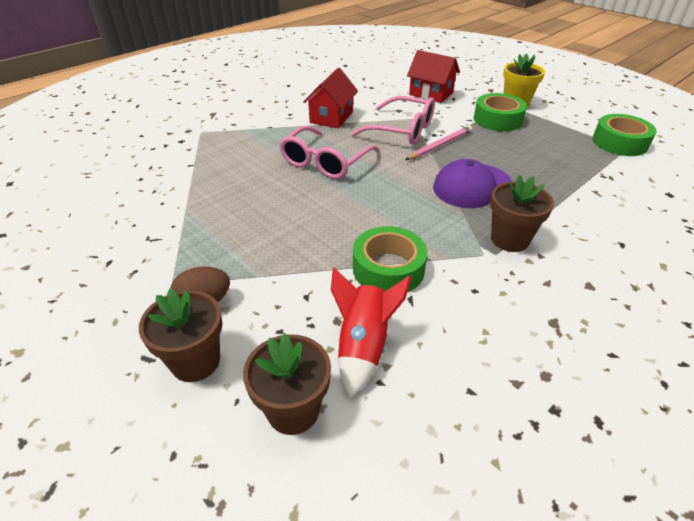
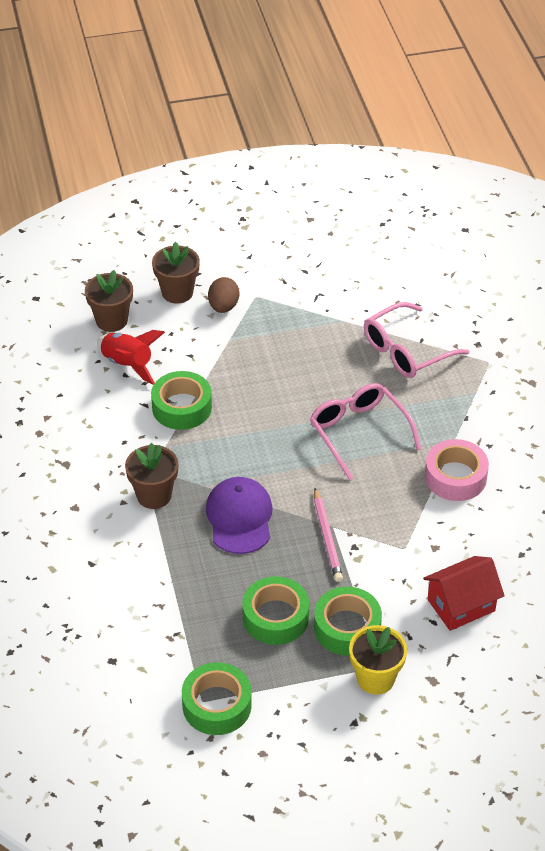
camera: 120 degrees right, 5 degrees up
(331, 117) = (455, 477): red house -> pink tape
(402, 130) = (382, 524): pink glasses -> pink glasses (406, 351)
(529, 144) = (275, 617): none -> green tape

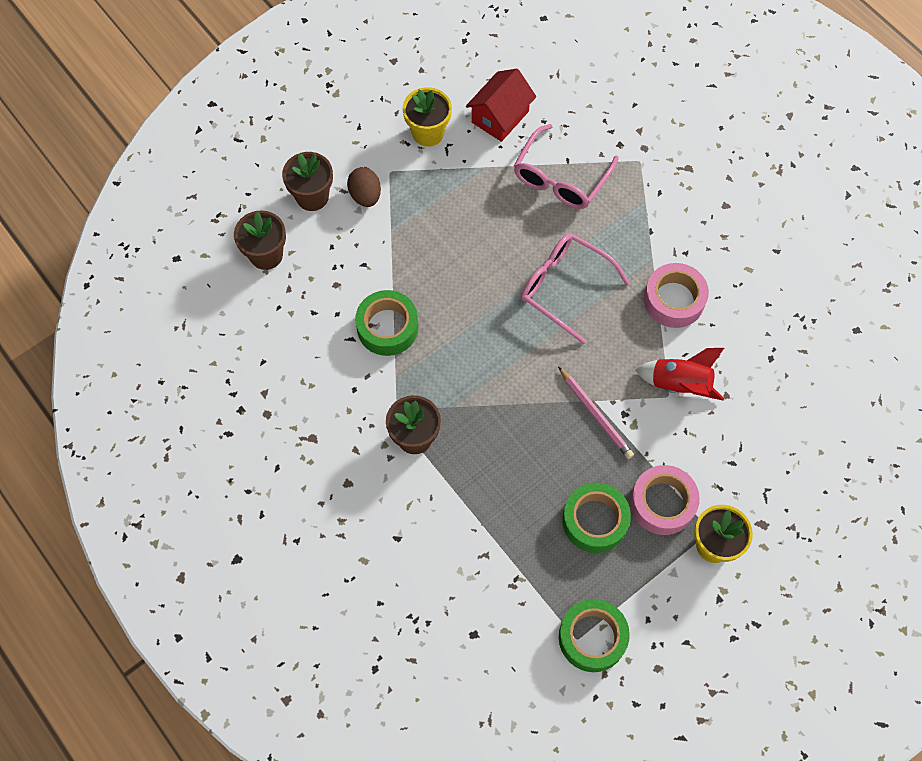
camera: 25 degrees left, 20 degrees up
(128, 364) = (309, 300): red rocket -> red rocket (679, 384)
(239, 518) = (506, 427): purple cap -> none
(307, 280) = (428, 133): none -> yellow flower pot
(347, 628) = (662, 503): green tape -> pink tape
(461, 605) = (747, 435): red house -> red house (500, 117)

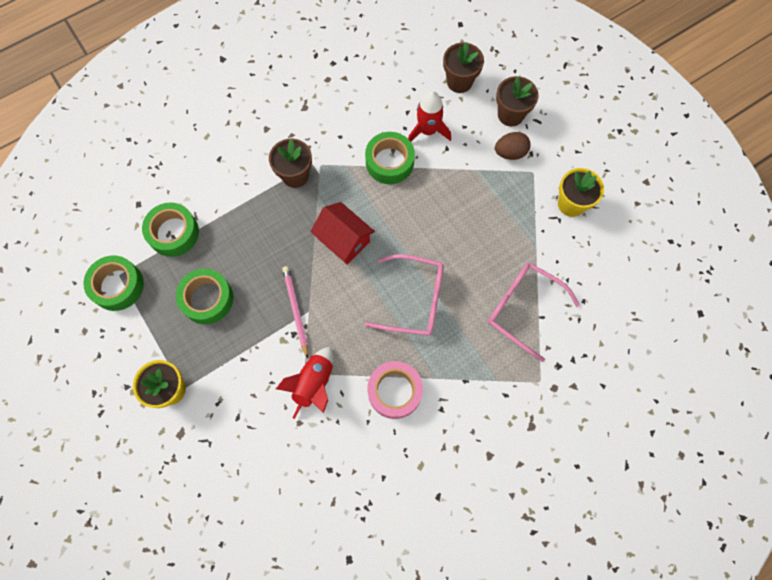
camera: 95 degrees right, 5 degrees up
(340, 287) = (427, 131): none -> red rocket
(500, 117) = (588, 264): red house -> red house (344, 240)
(511, 579) = (173, 233): none -> green tape
(565, 287) = (414, 300): pink glasses -> pink glasses turned 60 degrees clockwise
(595, 414) = (296, 310): pink pencil -> pink pencil turned 105 degrees clockwise
(662, 503) = (212, 353): pink tape -> none

